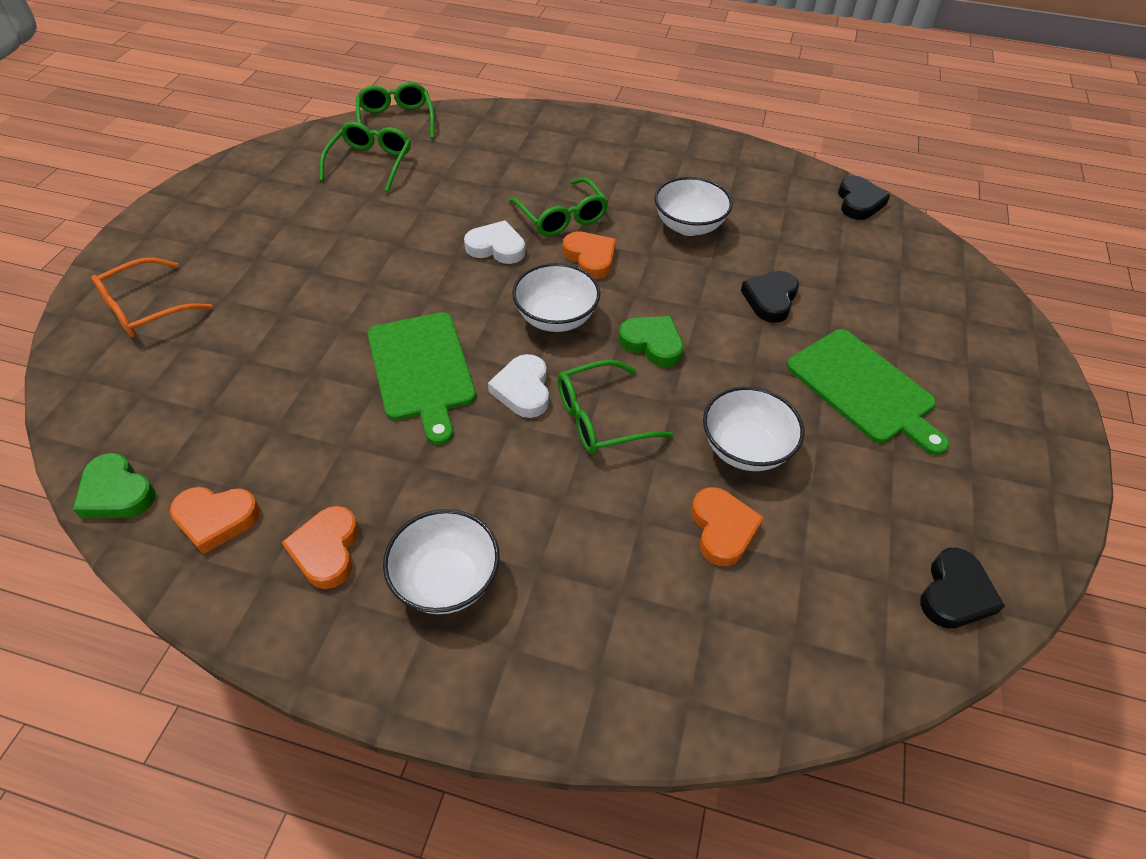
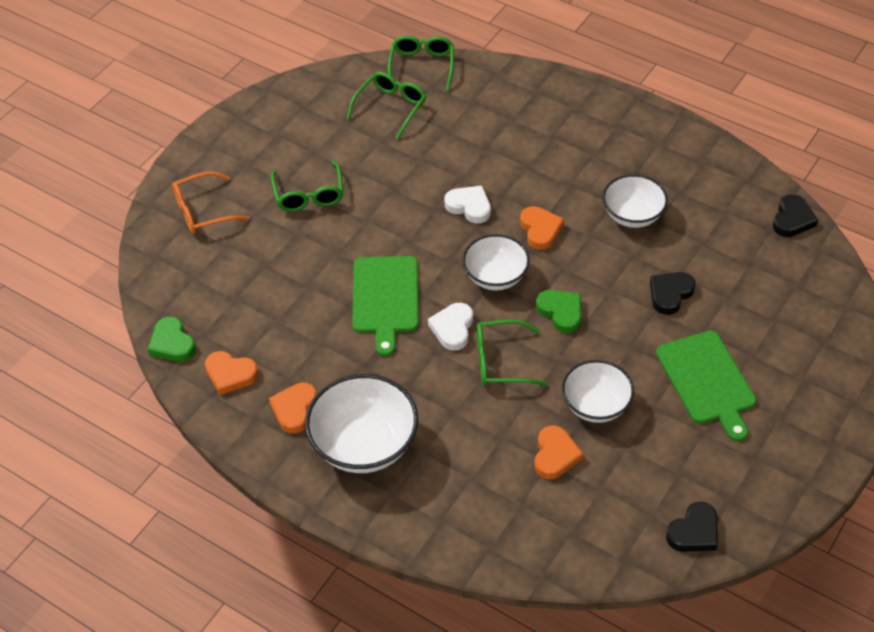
camera: 20 degrees right, 0 degrees up
(446, 580) = (364, 445): white bowl -> white bowl, size x1.53
(562, 217) = (530, 188): green glasses -> green glasses (309, 195)

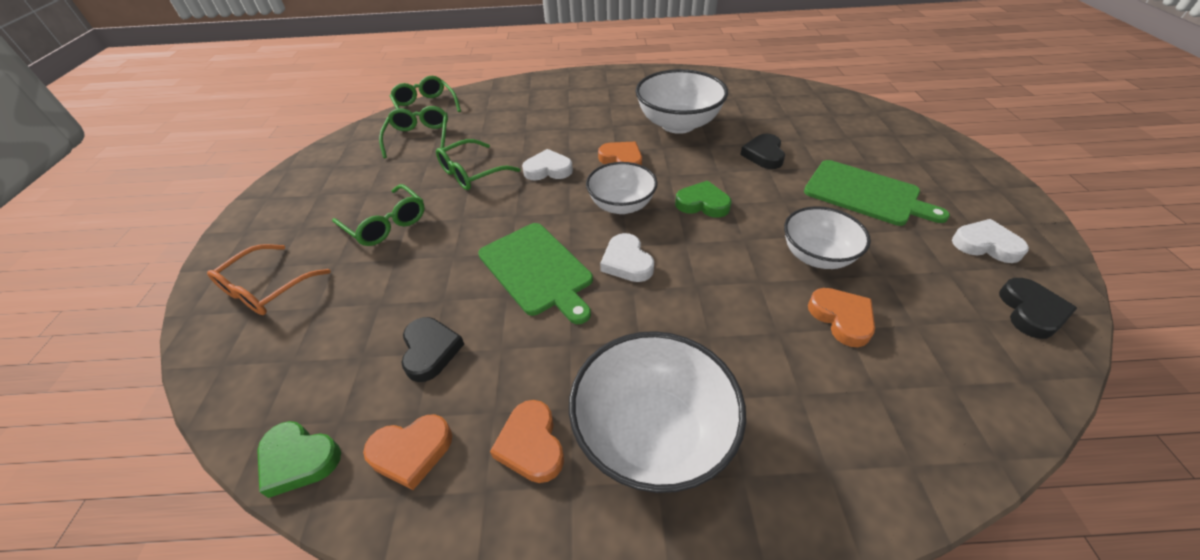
camera: 35 degrees left, 5 degrees down
(501, 361) = (699, 265): green glasses -> green glasses (472, 173)
(632, 215) = (678, 124): white bowl -> white bowl, size x1.53
(739, 475) = (985, 245): none -> white heart
(792, 219) = (778, 85): black heart -> black heart (430, 351)

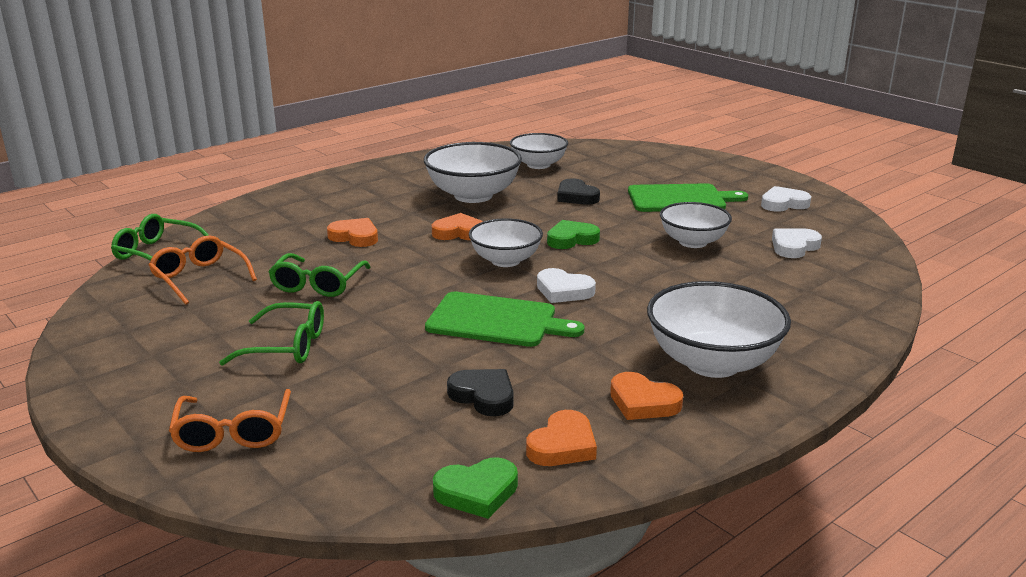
camera: 40 degrees left, 20 degrees down
(419, 138) = (199, 278): green glasses -> orange glasses
(548, 170) = (397, 259): white heart -> white heart (794, 247)
(770, 107) = (538, 165): none -> white bowl
(841, 318) = (748, 267): orange heart -> orange heart (355, 237)
(1031, 311) = (841, 227): black heart -> none

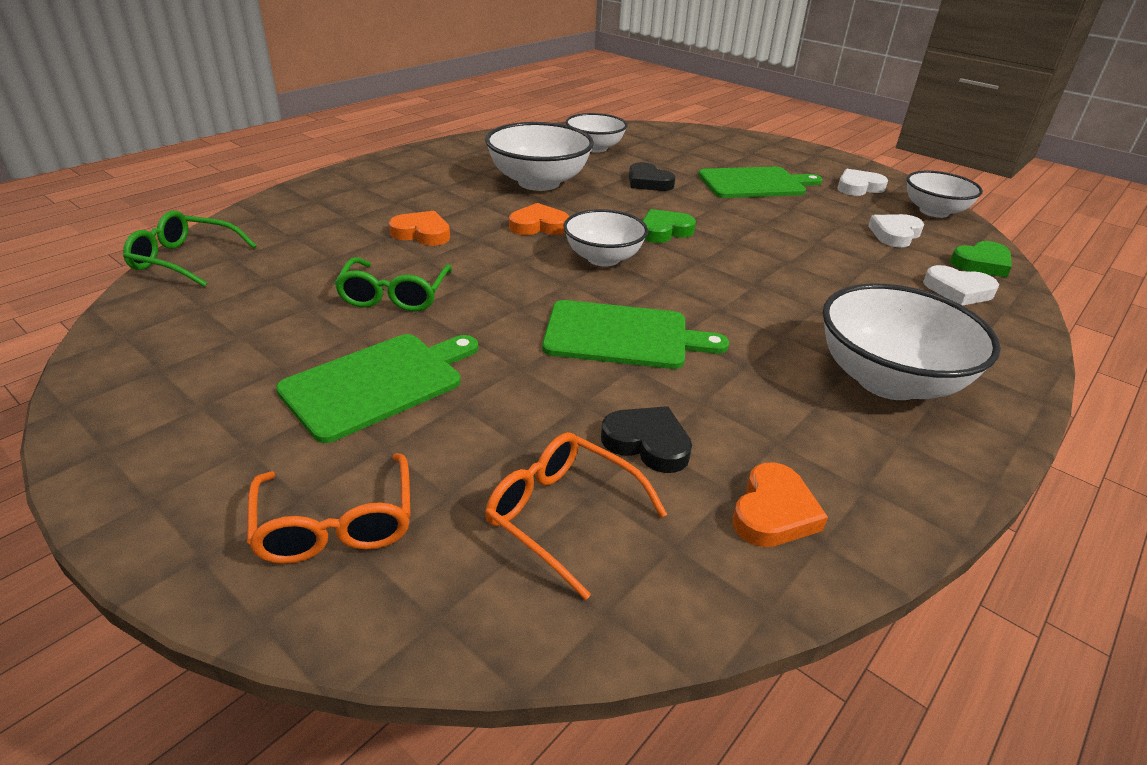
camera: 10 degrees left, 10 degrees up
(199, 278) = (244, 291): orange glasses -> orange glasses (562, 515)
(287, 346) = (377, 383): green glasses -> green cutting board
(477, 492) = (697, 599): green heart -> green heart (981, 264)
(563, 291) = (682, 294): white heart -> white heart (958, 290)
(643, 402) = (838, 440): orange heart -> none
(693, 242) = (791, 231): white bowl -> white bowl (934, 211)

